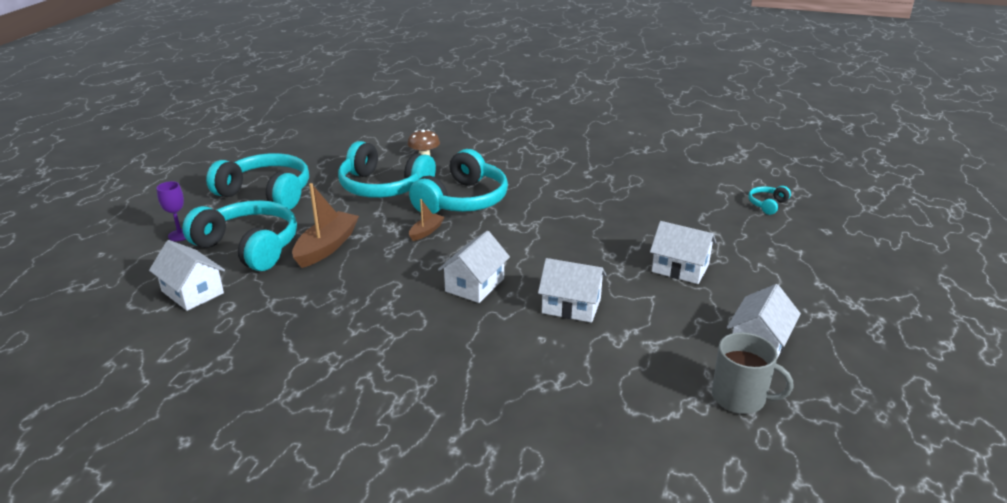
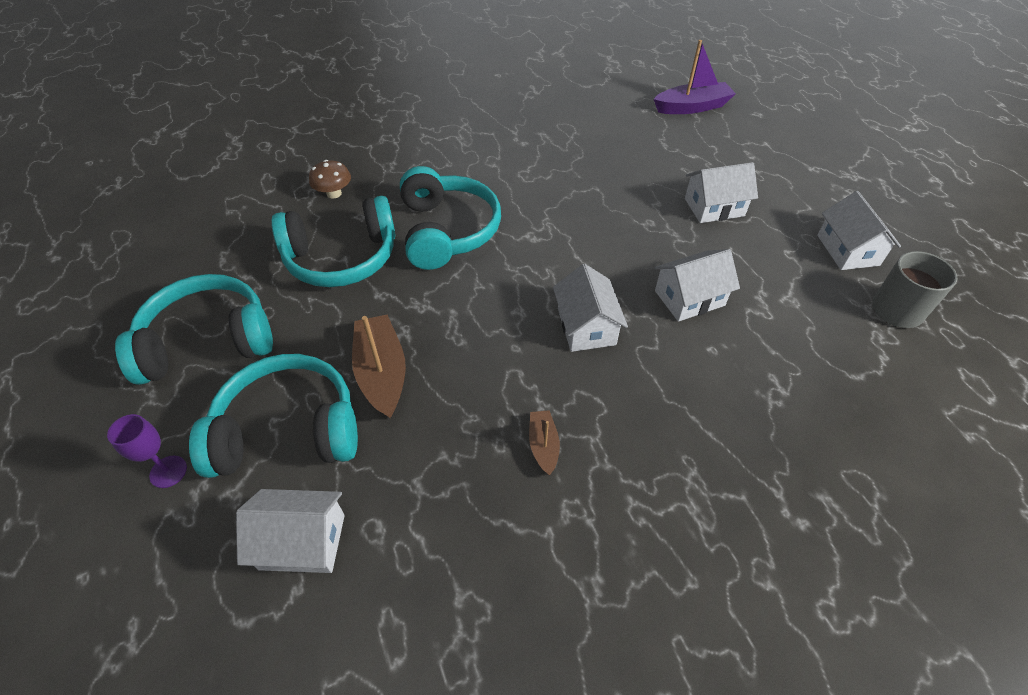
camera: 40 degrees left, 20 degrees up
(426, 231) = (461, 290): brown boat -> brown boat (543, 445)
(767, 205) = (692, 107): turquoise headphones -> purple boat

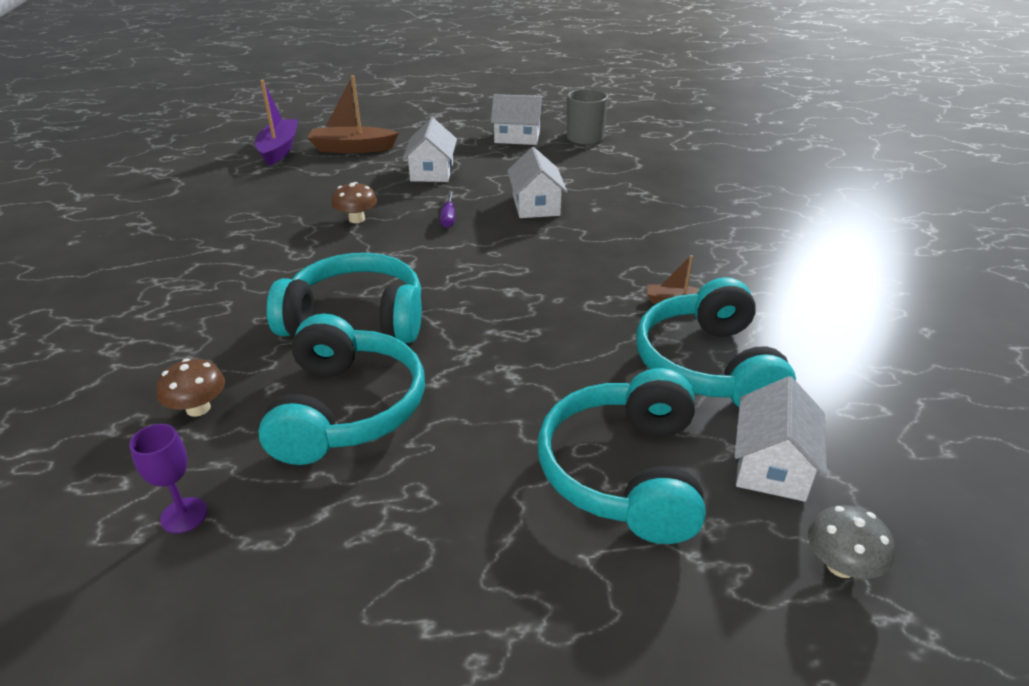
camera: 75 degrees left, 15 degrees down
(168, 471) = (669, 595): purple goblet -> purple goblet (184, 515)
(187, 596) = (841, 565): none -> grey mushroom
(208, 341) = (443, 558): turquoise headphones -> turquoise headphones (708, 366)
(382, 373) = (561, 390): brown boat -> brown boat (352, 148)
(586, 326) = (547, 258): white house -> none
(595, 187) = (356, 219): none -> brown mushroom
(627, 241) = (448, 218): none -> purple screwdriver

